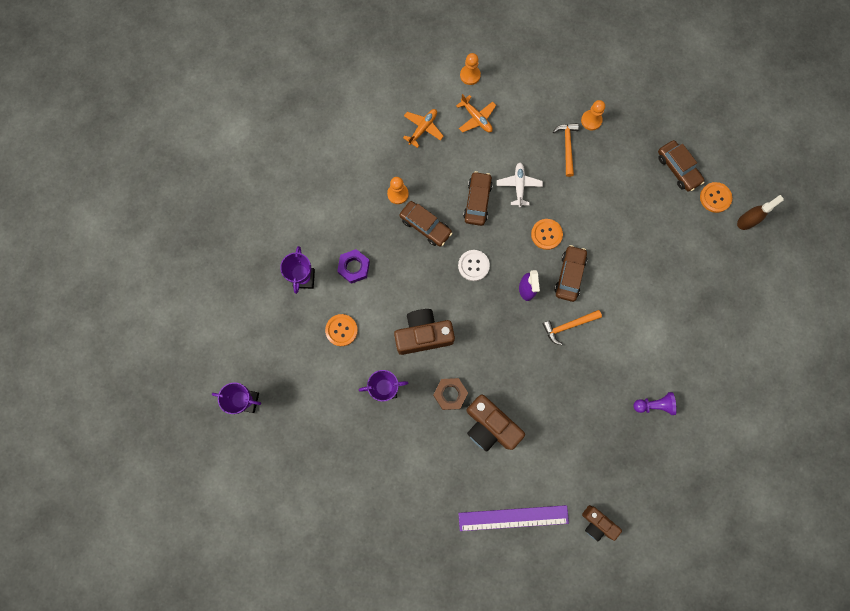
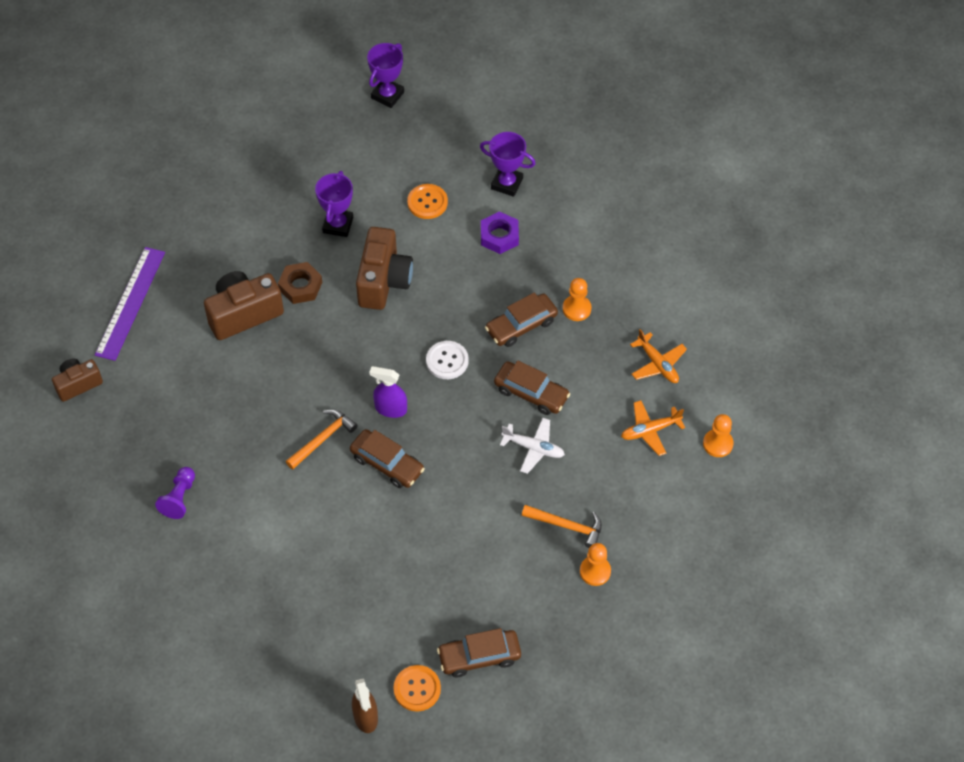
camera: 110 degrees right, 20 degrees down
(546, 234) = (453, 457): orange button -> none
(568, 326) = (323, 439): orange hammer -> orange hammer turned 45 degrees clockwise

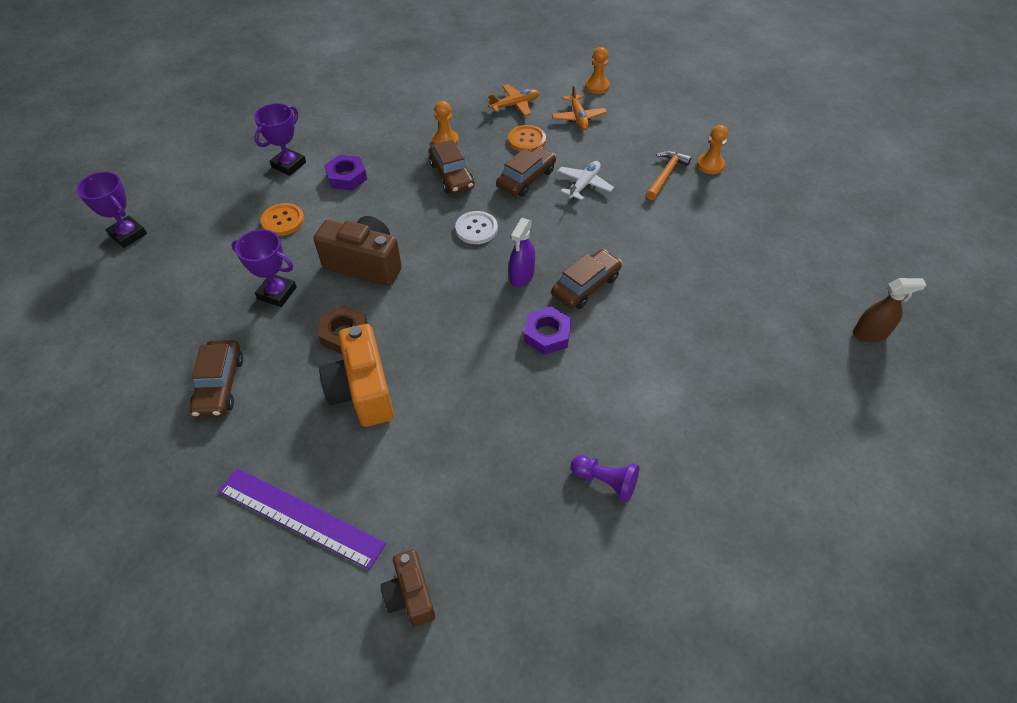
camera: 80 degrees left, 5 degrees down
(244, 314) = (362, 391): brown camera -> orange camera
(323, 439) = (547, 334): orange hammer -> purple nut
(417, 689) = (834, 292): orange button -> orange button (527, 140)
(479, 656) = (797, 245): brown car -> brown car (220, 385)

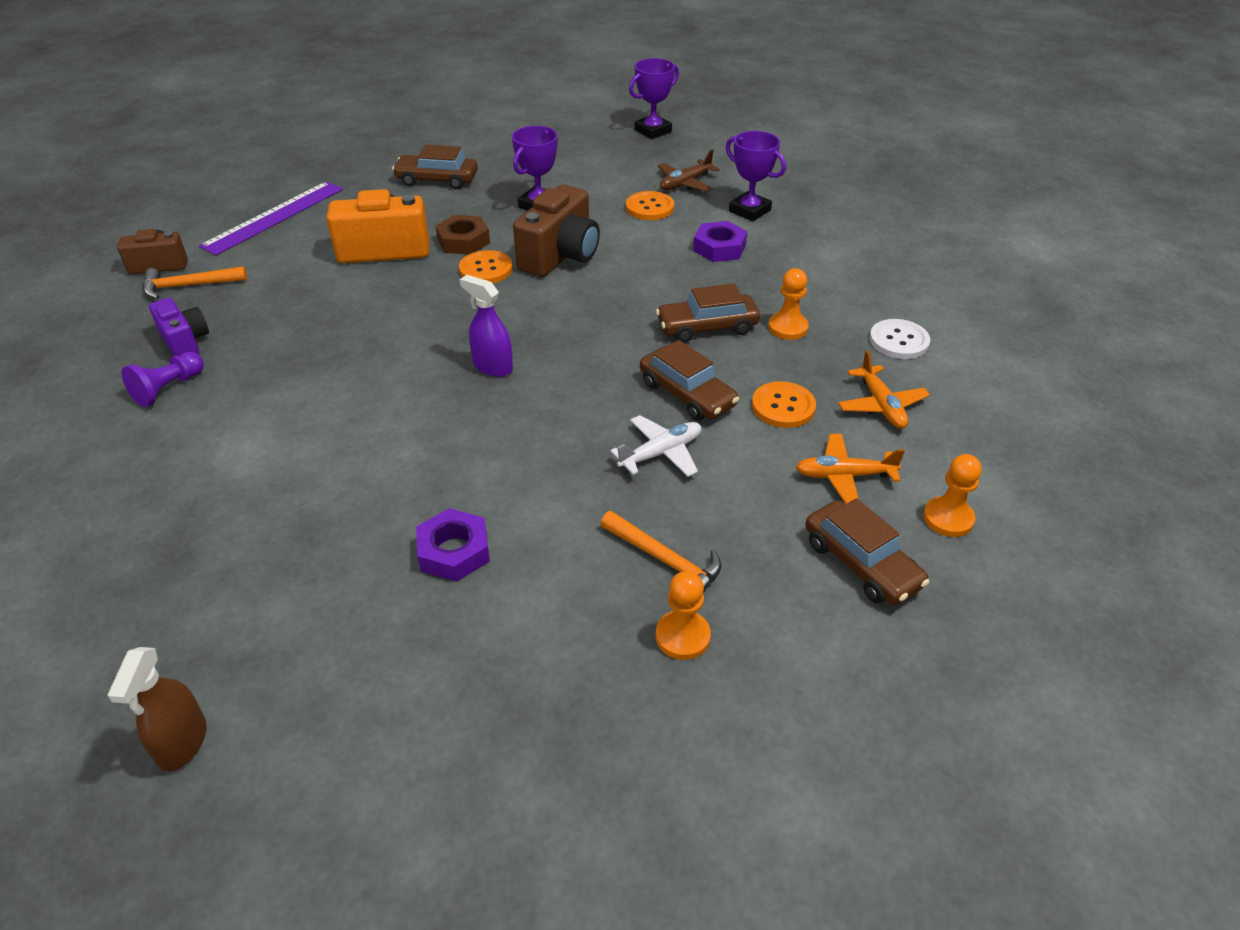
camera: 100 degrees right, 10 degrees down
(240, 203) = (685, 183): none -> brown plane
(391, 308) = (486, 269): none -> orange button
(447, 542) = (189, 286): none -> orange hammer
(476, 229) = (593, 338): white button -> white button (899, 341)
(539, 500) = (185, 342): none -> purple camera
(547, 334) = (387, 375): purple nut -> purple nut (454, 551)
(584, 184) = (661, 453): white plane -> white plane turned 75 degrees counterclockwise
(585, 286) = (450, 420): brown car -> brown car (861, 563)

